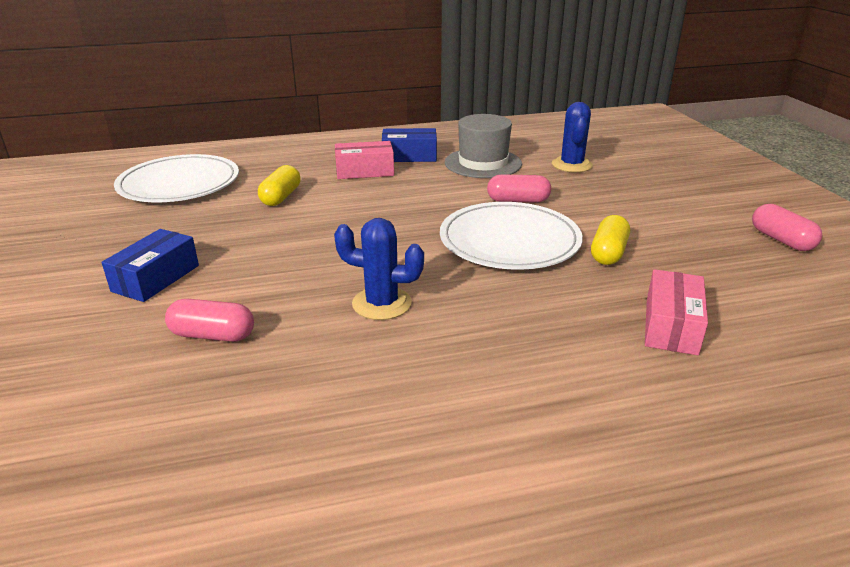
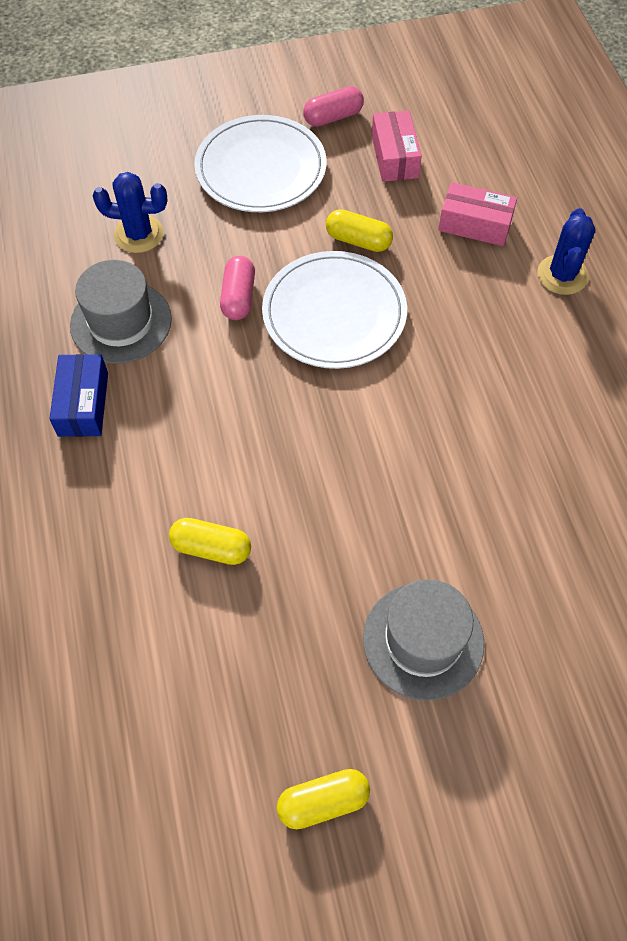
camera: 90 degrees left, 30 degrees up
(61, 237) = (323, 802): none -> yellow capsule
(156, 278) = (423, 640): blue box -> grey hat
(179, 184) = (153, 698): white plate -> white plate (261, 168)
(213, 335) = (521, 554): pink capsule -> none
(365, 171) = (133, 455): pink box -> pink box (394, 157)
(381, 303) = (458, 420): blue cactus -> blue cactus (562, 275)

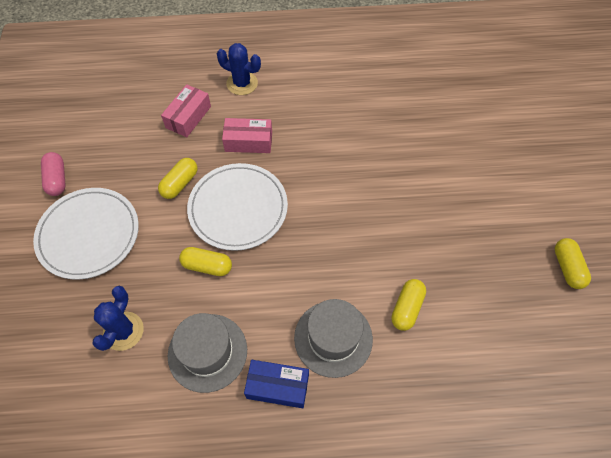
camera: 80 degrees left, 0 degrees up
(238, 297) = (207, 266): pink capsule -> yellow capsule
(394, 157) = (112, 149): pink box -> pink box (248, 142)
(423, 640) = (474, 202): grey hat -> grey hat (333, 338)

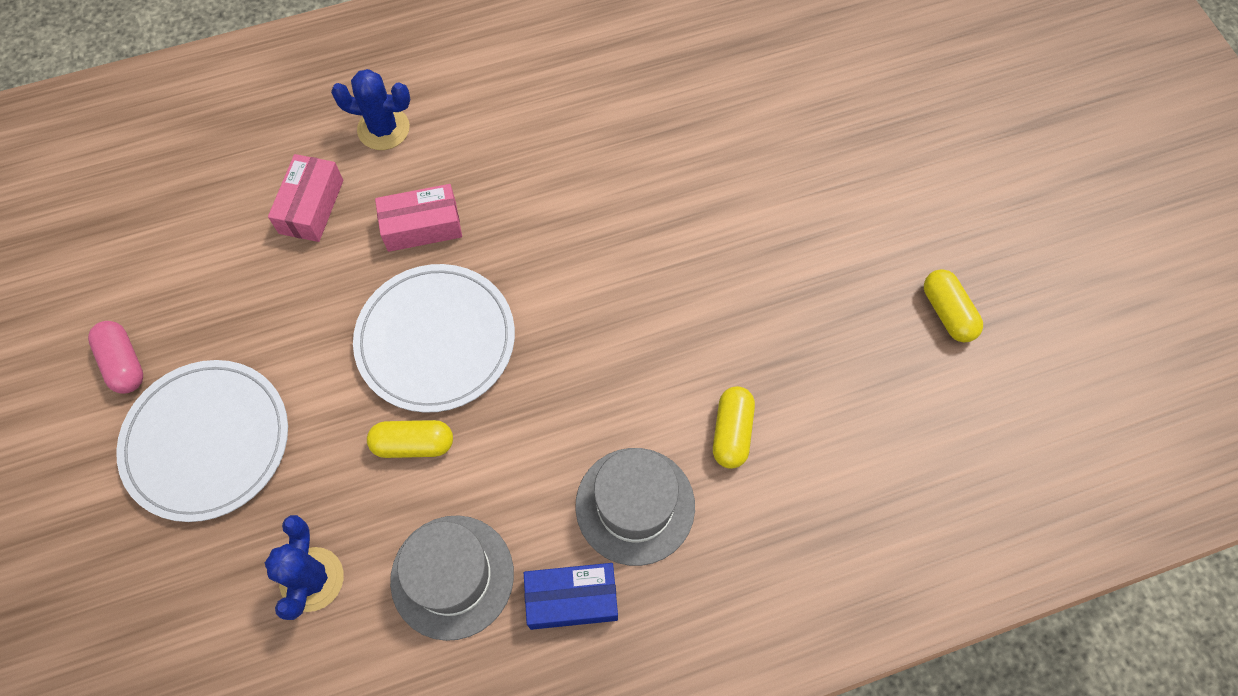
camera: 15 degrees left, 5 degrees up
(180, 183) = (331, 322): yellow capsule -> none

